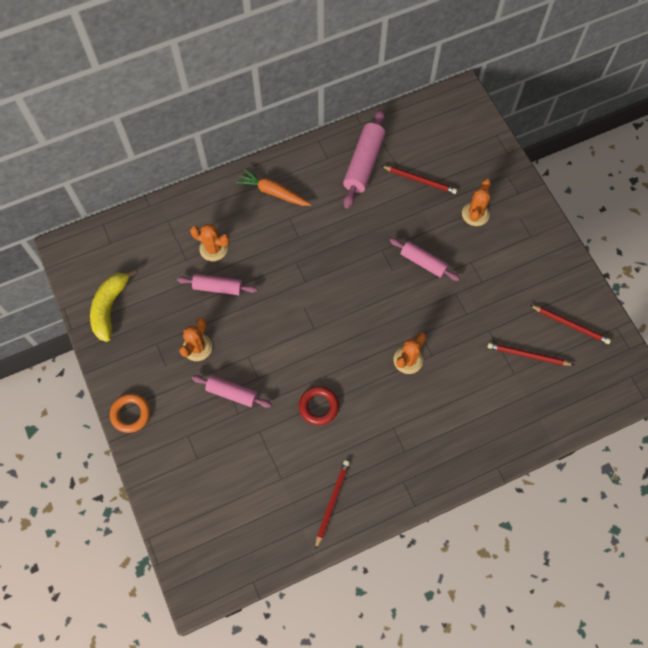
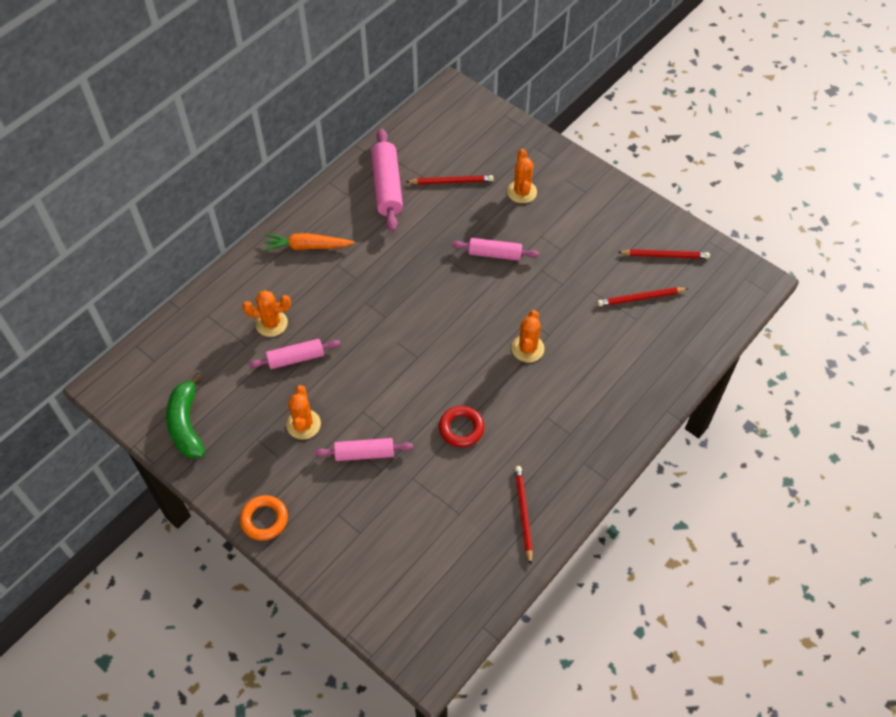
camera: 25 degrees left, 10 degrees down
(110, 307) = (186, 424): yellow banana -> green banana

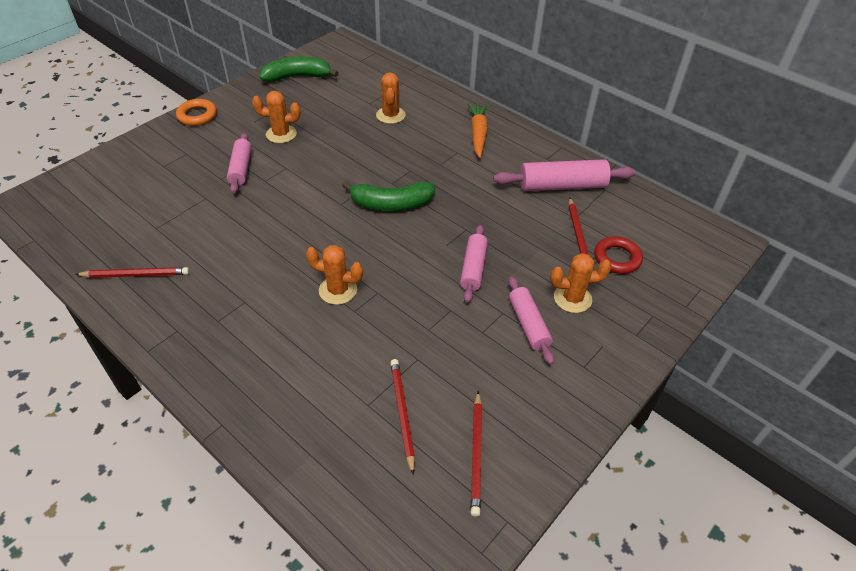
camera: 90 degrees right, 10 degrees down
(296, 358) = (351, 129): pink rolling pin -> pink rolling pin (528, 324)
(416, 315) = (391, 204): none -> green banana
(461, 428) = (249, 232): red ring -> red ring (617, 258)

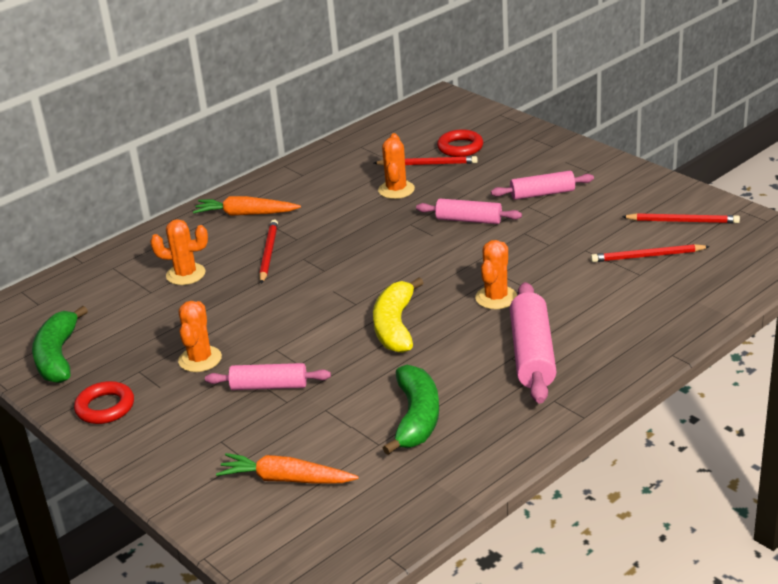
camera: 80 degrees left, 15 degrees down
(134, 186) = (286, 479): none -> orange carrot
(136, 275) = (464, 446): red pencil -> red pencil (268, 253)
(197, 115) = (126, 443): orange ring -> none
(237, 102) = (105, 407): none -> red ring
(304, 228) = (395, 326): none -> yellow banana
(391, 204) = (361, 269): green banana -> green banana (416, 418)
(562, 186) = (350, 168): pink rolling pin -> pink rolling pin (532, 354)
(572, 298) = (510, 171): orange cactus -> orange cactus (396, 190)

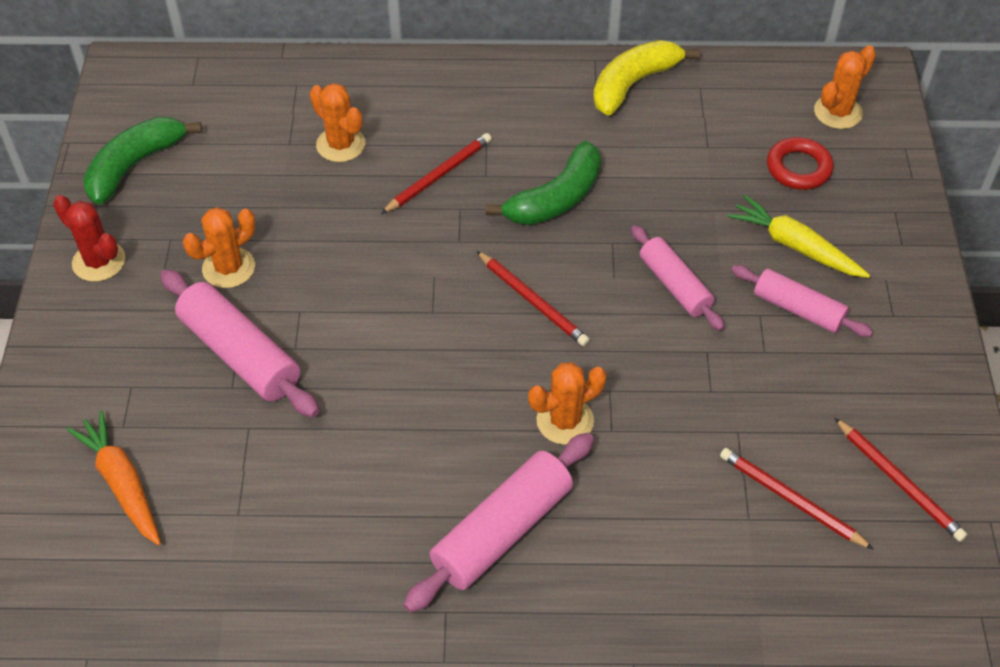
camera: 40 degrees right, 20 degrees up
(105, 407) = (99, 261): red ring -> red cactus
(245, 214) = (481, 103): orange carrot -> none
(269, 386) = (240, 354): pink rolling pin -> pink rolling pin, size x1.55
(395, 326) = (429, 375): yellow banana -> yellow banana (633, 84)
(396, 190) = (657, 181): orange cactus -> orange cactus (838, 112)
(416, 418) = (304, 513): green banana -> green banana (556, 198)
(427, 164) = (734, 167): red pencil -> red pencil (533, 301)
(504, 174) = (795, 246): none -> yellow carrot

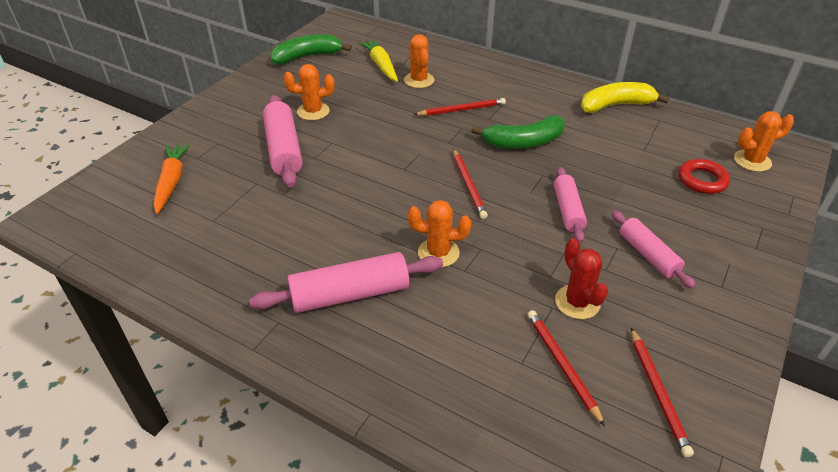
camera: 30 degrees right, 10 degrees down
(99, 261) = (254, 87): red cactus -> red cactus (577, 302)
(795, 246) = (670, 220): yellow carrot -> yellow carrot (381, 65)

